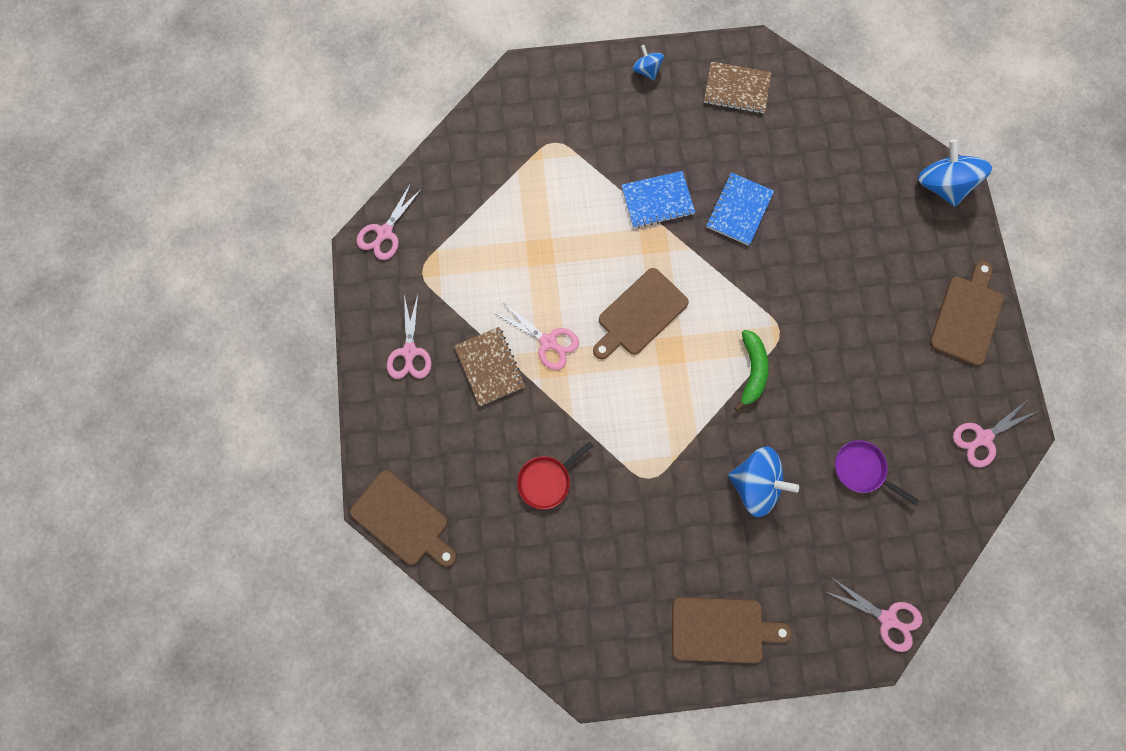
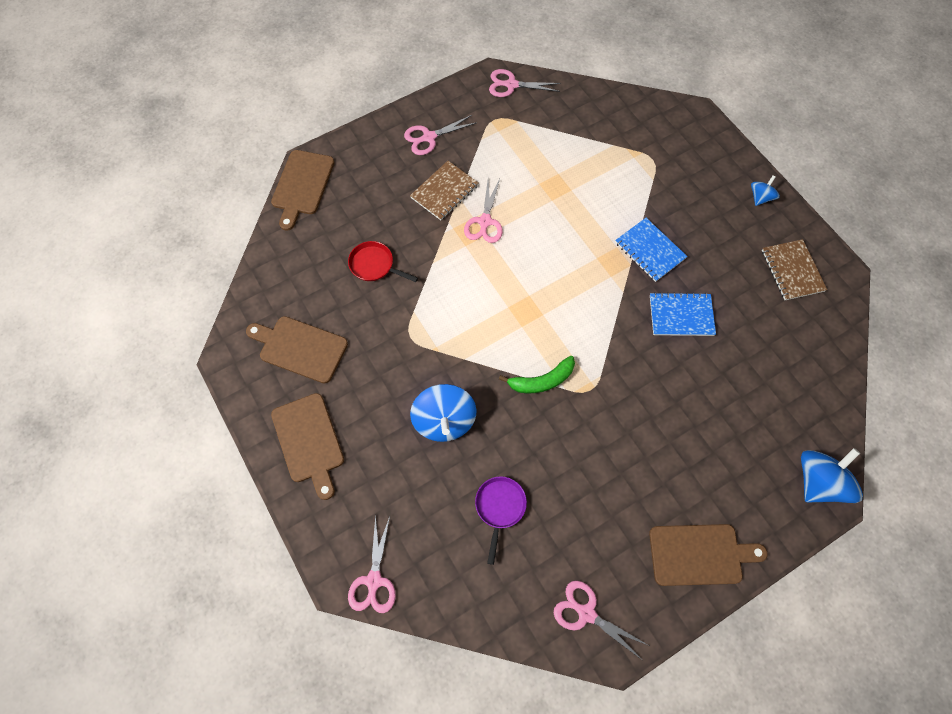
camera: 65 degrees right, 10 degrees down
(640, 314) = (543, 276): brown cutting board -> brown cutting board (300, 348)

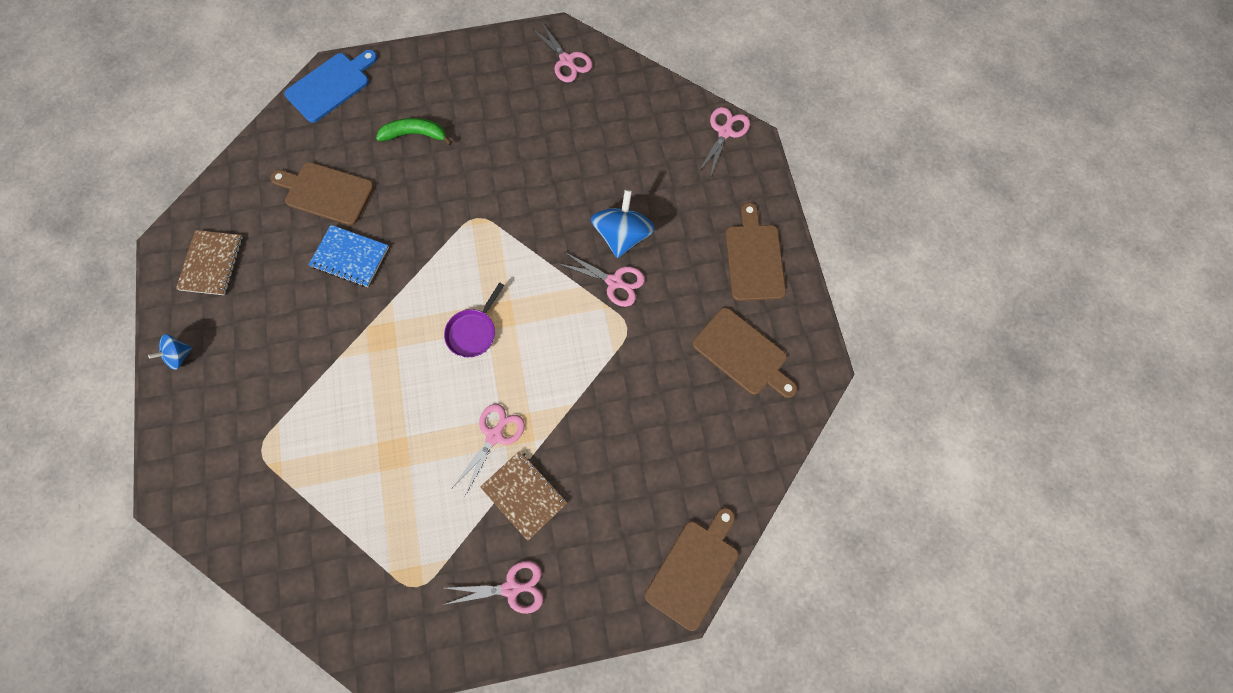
camera: 160 degrees left, 5 degrees up
(374, 265) = (638, 424): red pan -> none
(444, 191) = (524, 495): brown notebook -> brown notebook turned 75 degrees clockwise
(500, 507) = (602, 150): purple pan -> purple pan (473, 332)
(511, 85) = (367, 640): pink scissors -> pink scissors (614, 282)
(542, 380) = (516, 241): green banana -> green banana (415, 134)
(649, 250) = (337, 335): blue notebook -> none
(699, 554) = (459, 69): brown cutting board -> brown cutting board (326, 193)
(818, 481) = (331, 85): blue spinning top -> blue cutting board

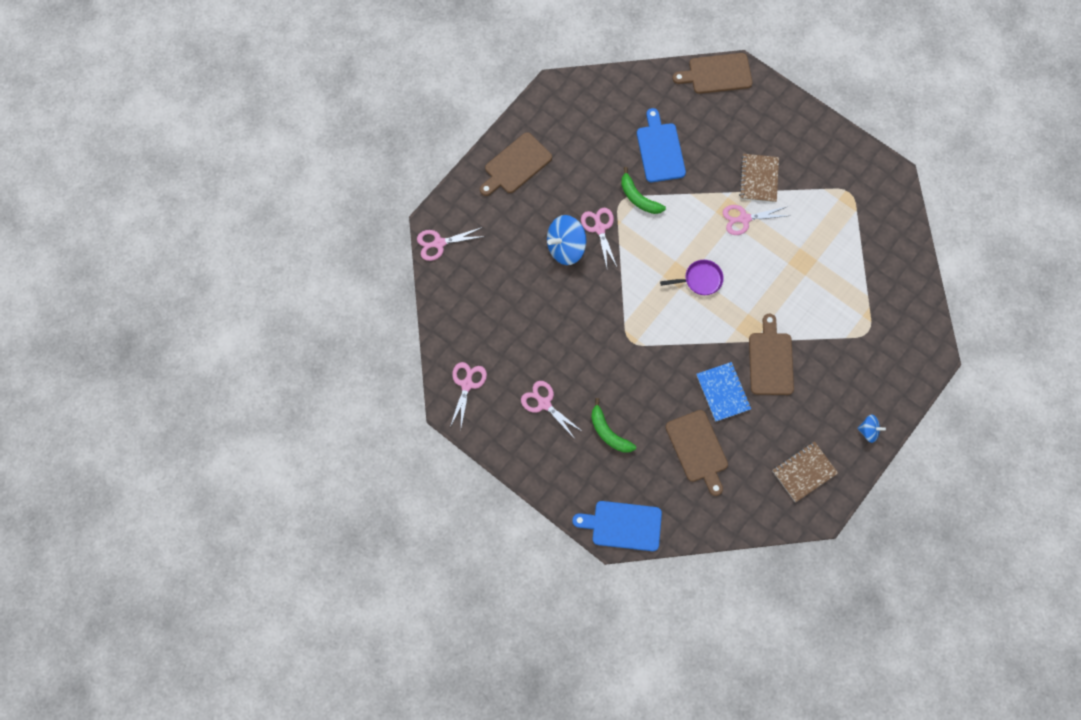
camera: 130 degrees left, 0 degrees up
(511, 588) = (806, 148): pink scissors -> pink scissors (544, 403)
(614, 347) = (638, 198): none -> green banana
(651, 416) = (660, 150): none -> blue cutting board
(743, 353) = (581, 130): brown cutting board -> brown cutting board (770, 360)

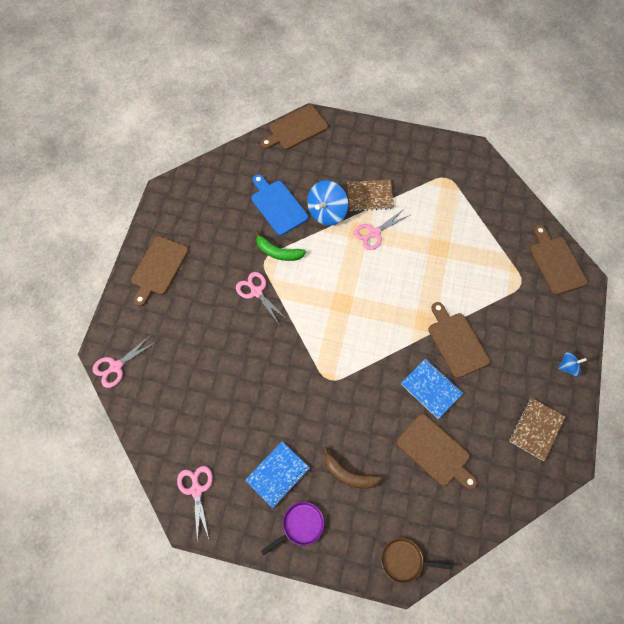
camera: 25 degrees left, 5 degrees down
(544, 403) = (277, 474): pink scissors -> blue notebook
(566, 247) = (234, 321): blue spinning top -> blue spinning top (327, 212)
(608, 432) = (349, 474): green banana -> brown banana
(623, 525) = (404, 561): blue cutting board -> brown pan
(700, 280) = (363, 299): purple pan -> purple pan (300, 525)
(758, 179) = (370, 196): brown notebook -> brown notebook turned 75 degrees counterclockwise
(915, 327) = (556, 263): none -> brown cutting board

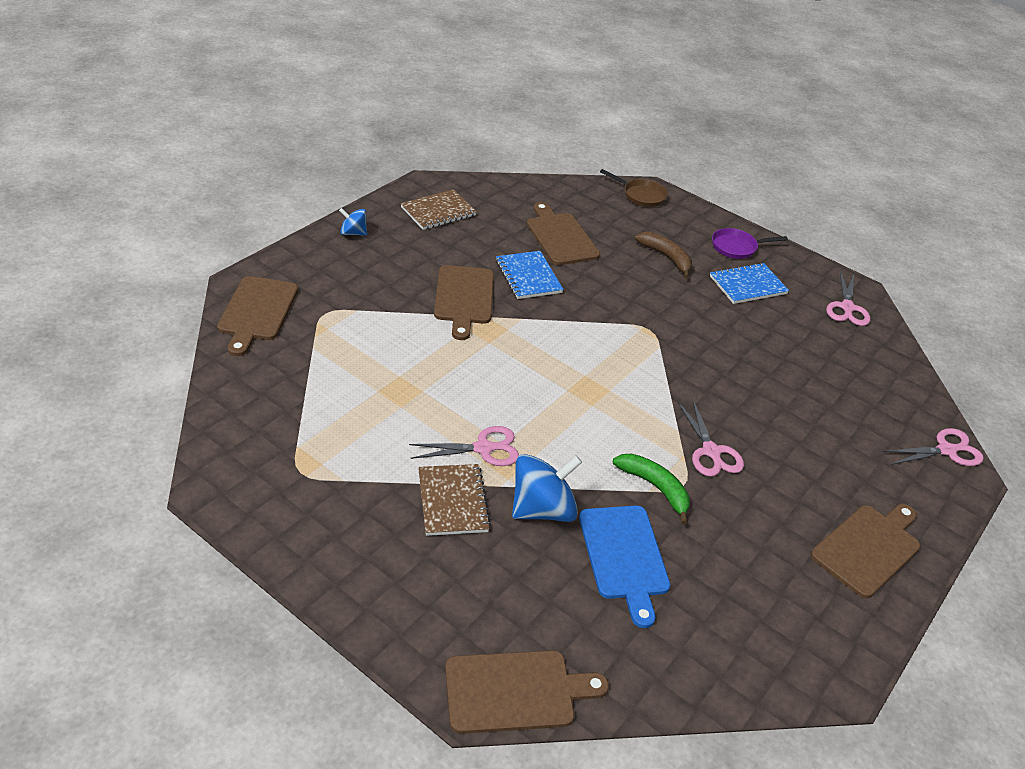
camera: 160 degrees left, 25 degrees down
(370, 196) = (453, 501): brown notebook -> brown notebook turned 60 degrees clockwise

